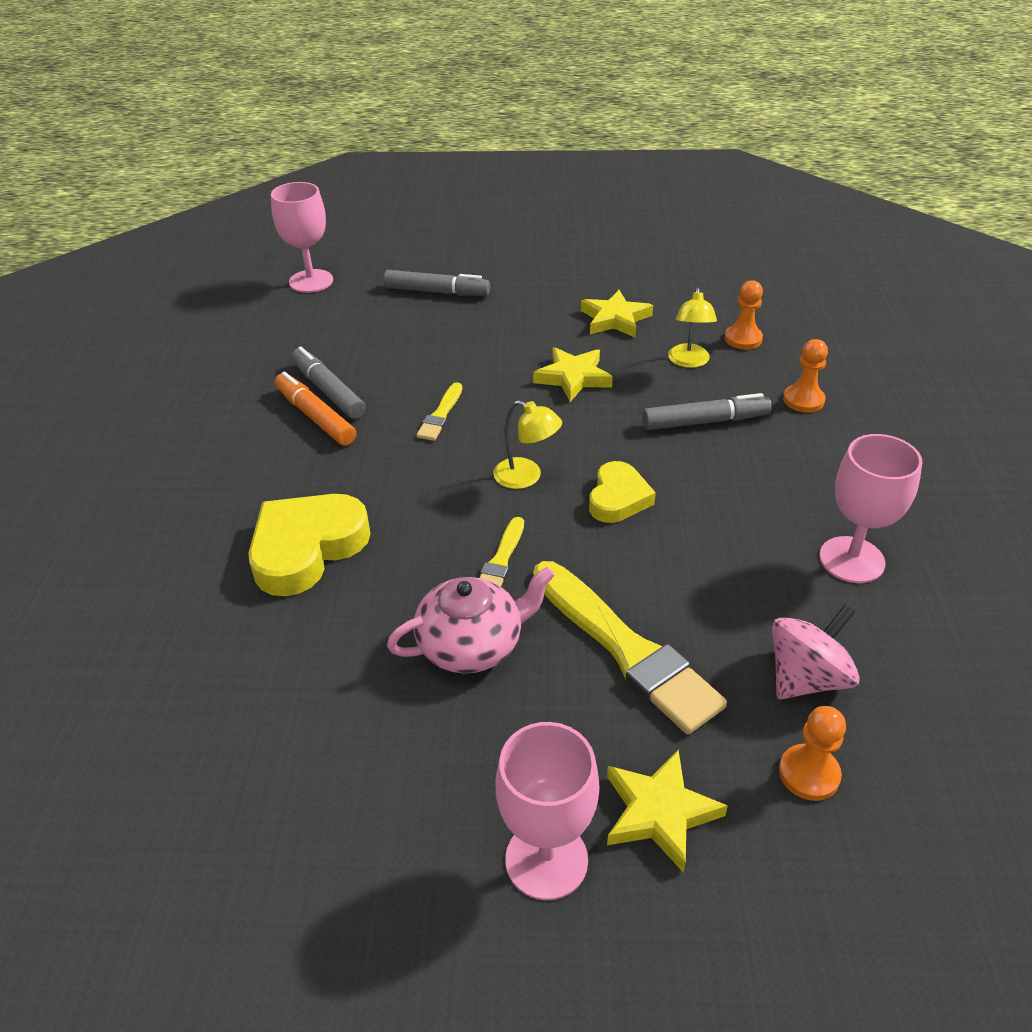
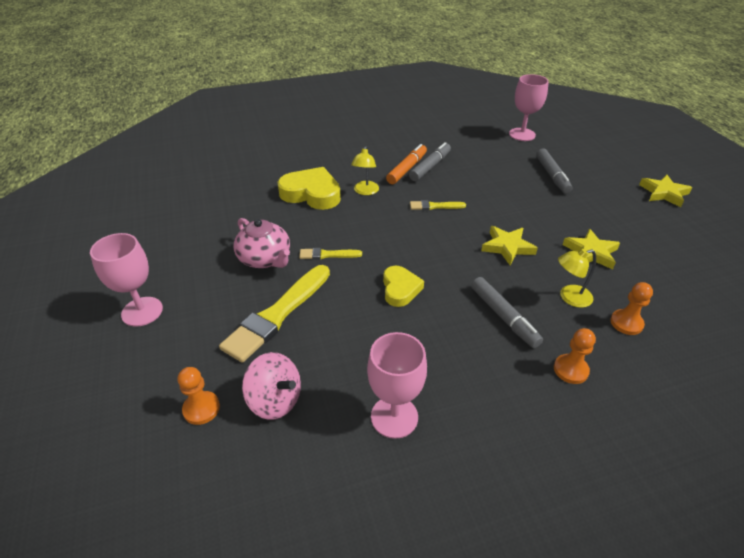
camera: 70 degrees right, 0 degrees up
(526, 477) = (399, 249): yellow lamp -> yellow lamp (365, 191)
(618, 498) = (400, 289): yellow heart -> yellow heart turned 90 degrees counterclockwise
(659, 812) = (170, 347): yellow star -> yellow star (664, 193)

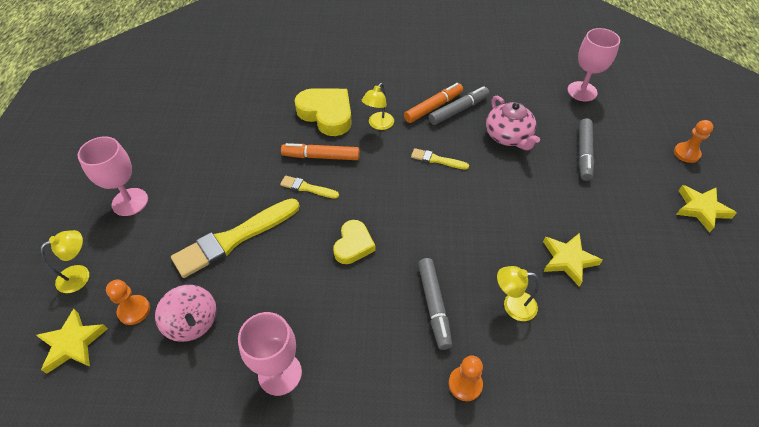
camera: 20 degrees right, 10 degrees up
(117, 394) = (80, 275): none -> yellow lamp
(265, 259) = (251, 177): pink teapot -> pink teapot (508, 136)
(326, 227) = (321, 156): none -> orange marker
(507, 247) = (483, 228): yellow star -> yellow star (73, 343)
(626, 323) = (554, 353): orange pawn -> orange pawn (686, 153)

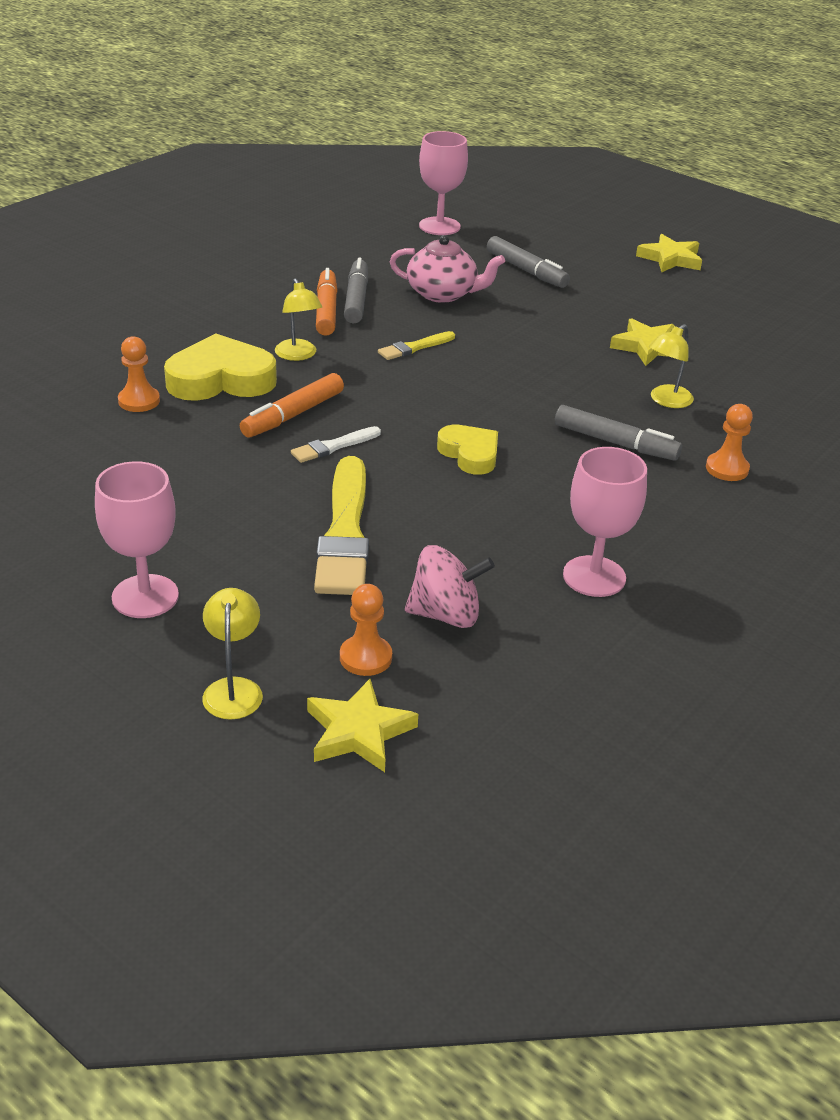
camera: 55 degrees left, 15 degrees down
(307, 188) = (333, 446): yellow brush -> white brush
(686, 153) = (598, 228): orange pawn -> orange pawn (139, 401)

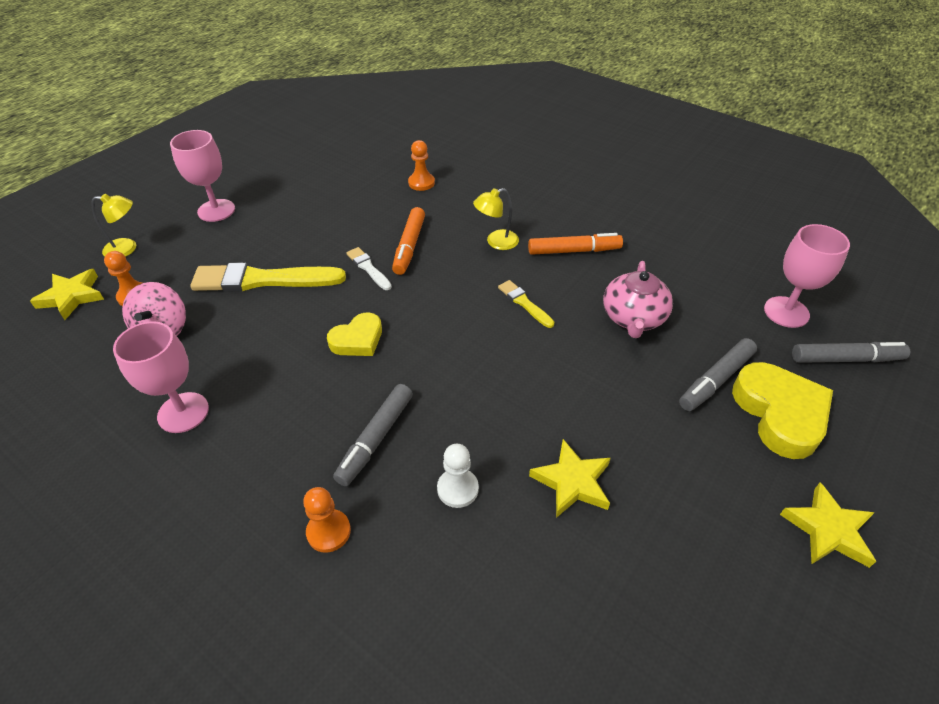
camera: 90 degrees right, 10 degrees up
(221, 379) = (454, 211): yellow heart -> yellow heart (780, 413)
(293, 415) = (409, 246): orange marker -> orange marker turned 120 degrees counterclockwise
(356, 299) = (600, 265): grey marker -> grey marker (846, 359)
(666, 401) = (457, 489): yellow lamp -> white pawn

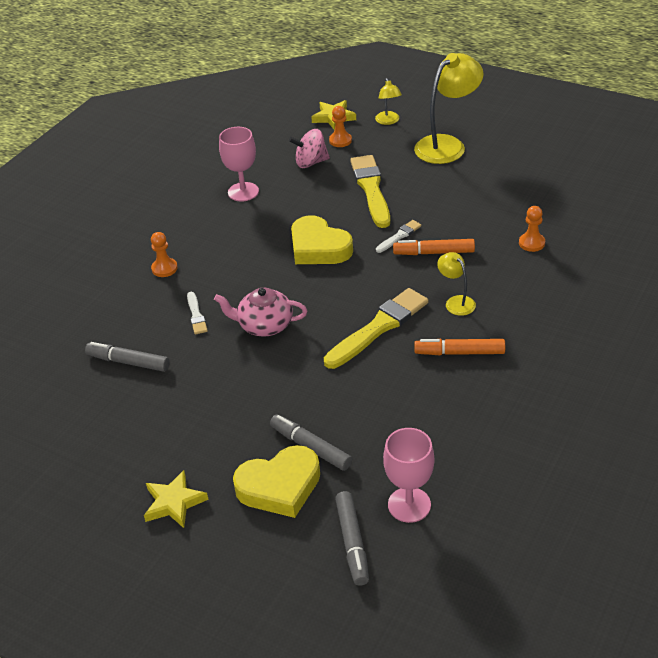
camera: 85 degrees right, 5 degrees down
(216, 210) = (447, 145): pink goblet -> yellow lamp
(358, 340) = (318, 247): yellow heart -> yellow heart, size x1.63
(376, 439) = (231, 273): grey marker -> grey marker (128, 362)
(457, 489) = (196, 315): white pawn -> white brush
(524, 303) = (378, 327): yellow brush -> yellow brush, size x2.07
(572, 482) = (205, 367): yellow star -> none
(574, 251) = (459, 352): orange marker -> orange marker turned 105 degrees clockwise
(633, 318) = (376, 395): pink teapot -> pink teapot (264, 325)

